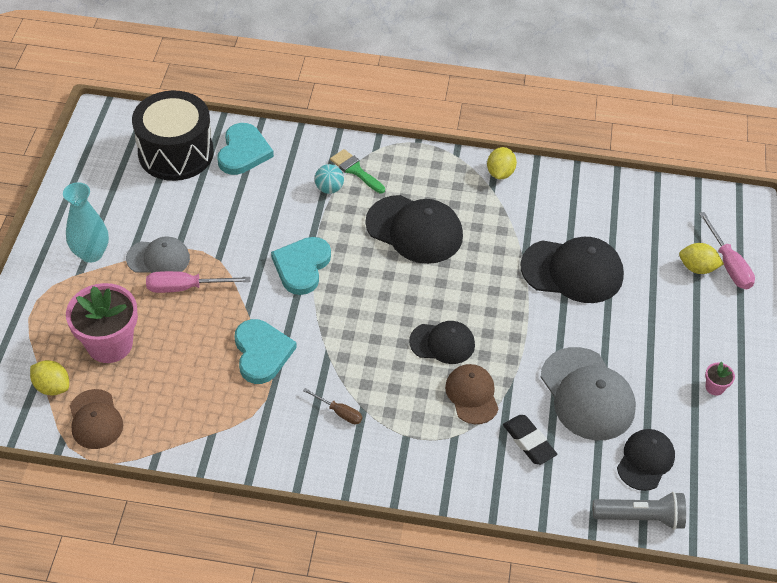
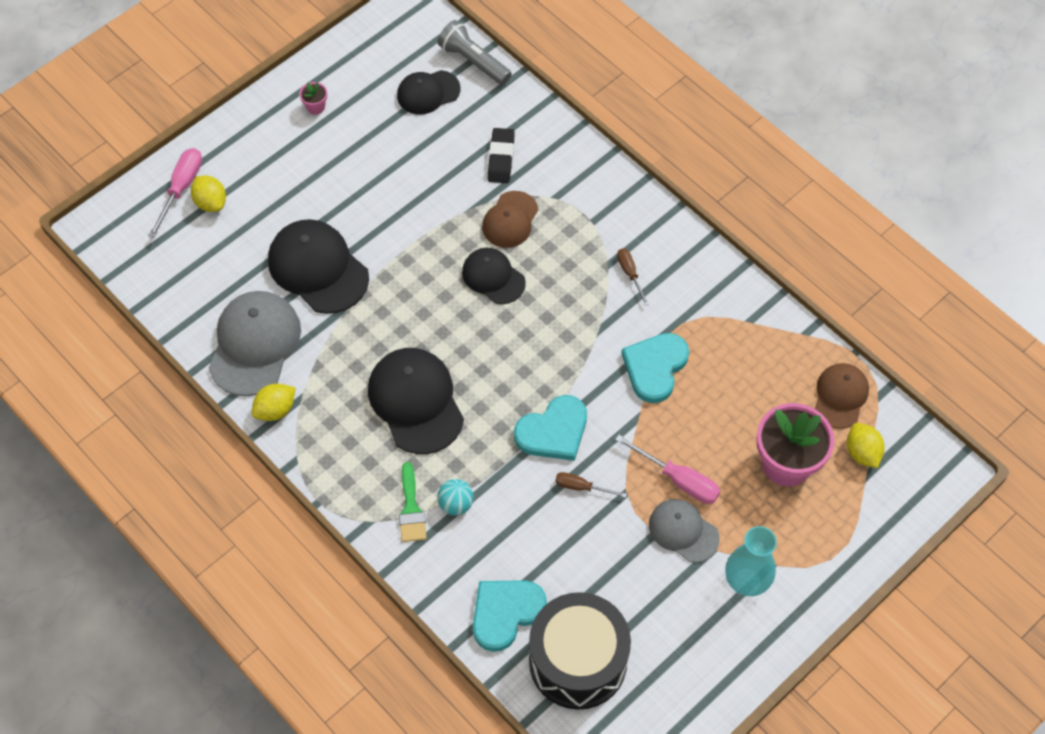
camera: 140 degrees left, 10 degrees up
(252, 244) = (581, 487): none -> brown screwdriver
(587, 394) = (419, 163): grey cap -> grey cap (254, 344)

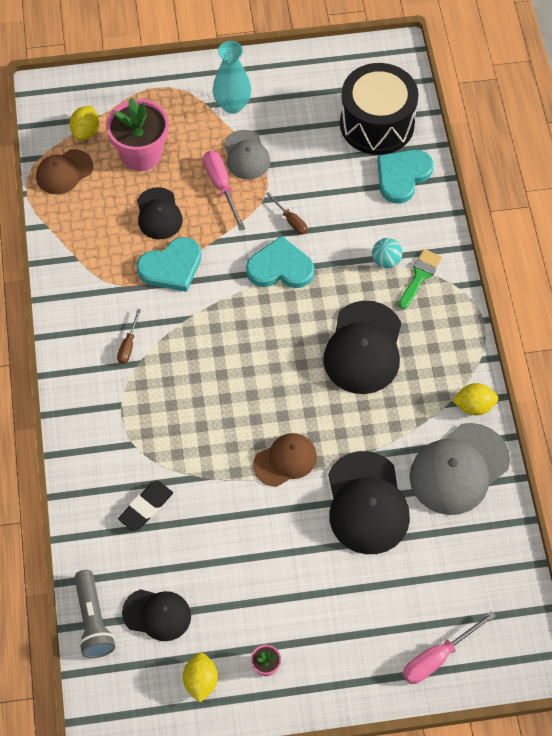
camera: 145 degrees left, 0 degrees up
(211, 202) = (419, 625): yellow lemon -> yellow lemon (200, 681)
(493, 277) = (233, 408): black cap -> black cap (159, 214)
(505, 613) = (402, 176): turquoise heart -> turquoise heart turned 135 degrees clockwise
(510, 220) = (182, 447): brown cap -> brown cap (285, 460)

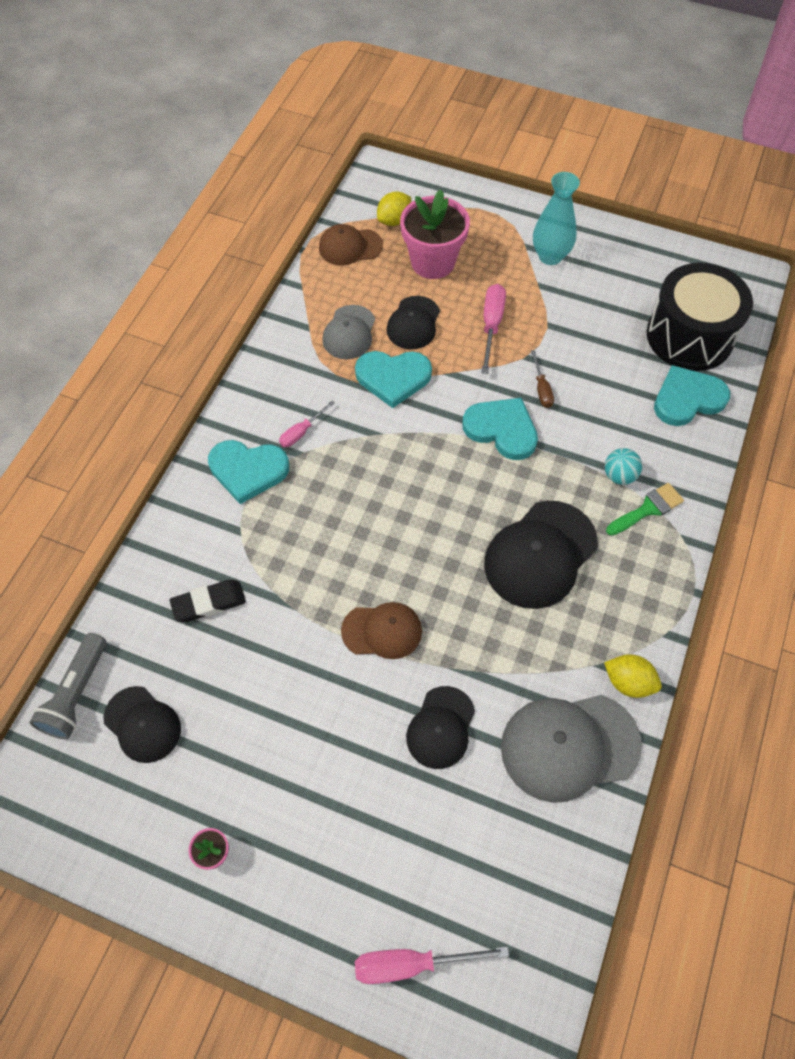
camera: 30 degrees right, 0 degrees up
(107, 396) = (248, 470): none -> turquoise heart
(128, 345) = (301, 432): brown screwdriver -> pink screwdriver
(200, 681) = (135, 828): yellow lemon -> none
(246, 155) = (535, 307): grey cap -> grey cap (349, 332)
(367, 503) = (441, 727): black cap -> black cap, size x0.61

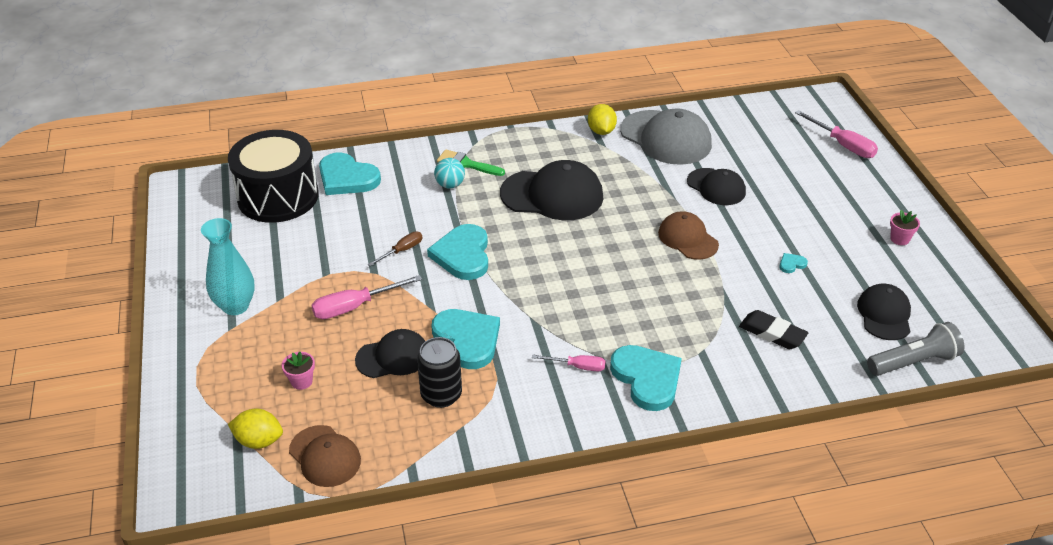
camera: 125 degrees left, 20 degrees down
(272, 699) = (791, 264): none -> turquoise heart
(349, 332) = (441, 395): grey cap -> black can
(433, 262) = (301, 381): pink flower pot -> pink flower pot, size x0.41
(441, 727) = (716, 187): black cap -> black cap turned 60 degrees clockwise

